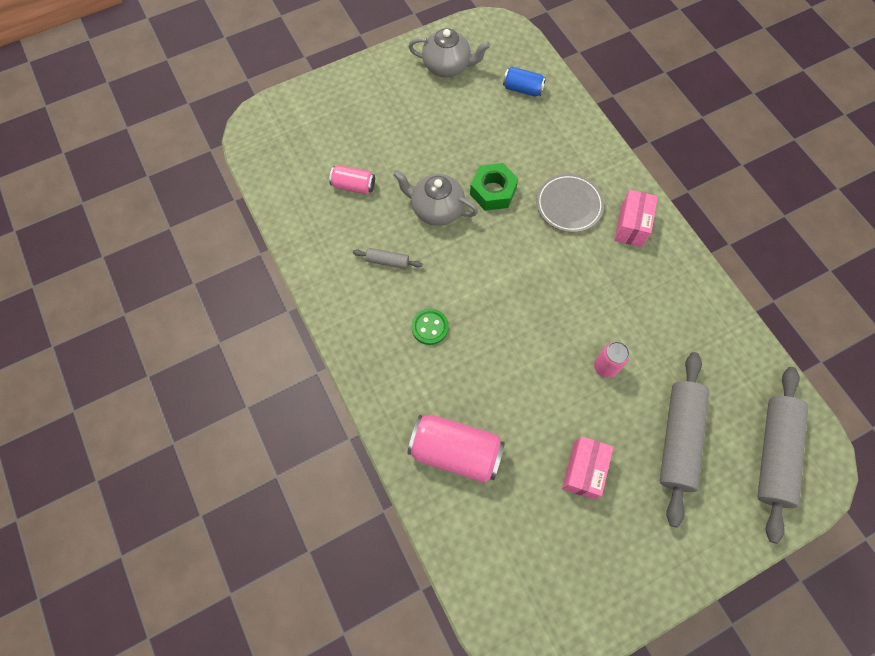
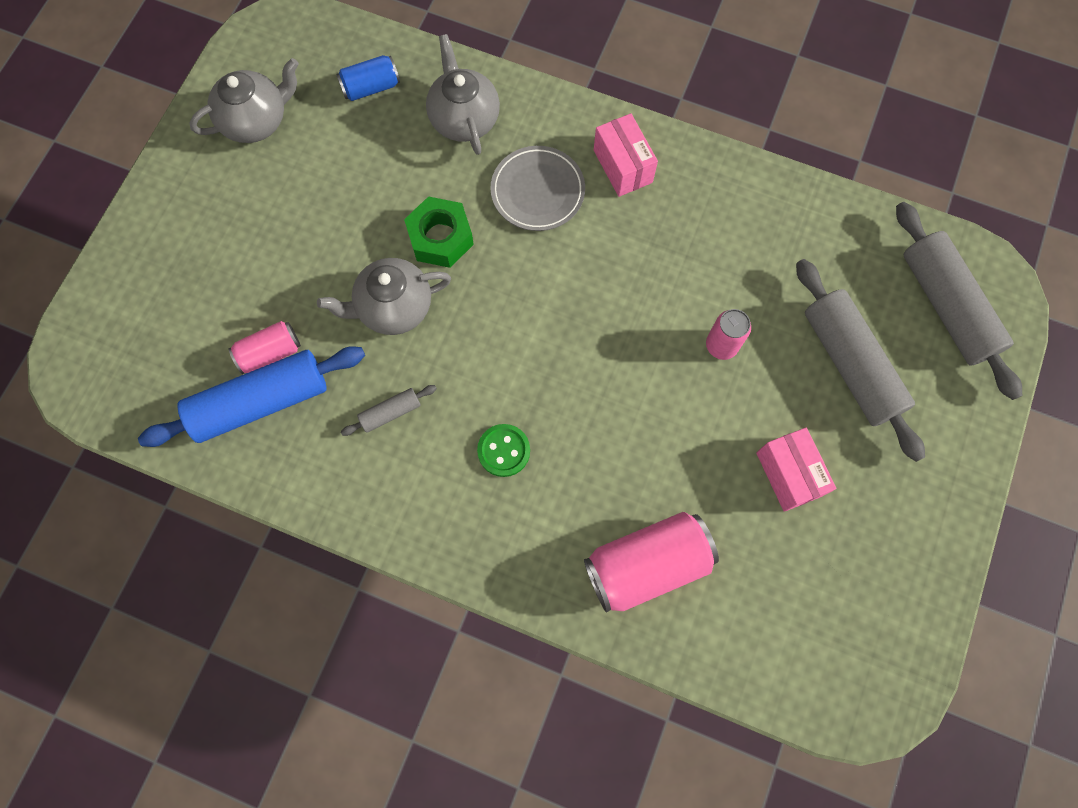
camera: 40 degrees left, 5 degrees up
(328, 206) = (260, 402): none -> blue rolling pin
(560, 139) = (464, 118): none -> grey teapot

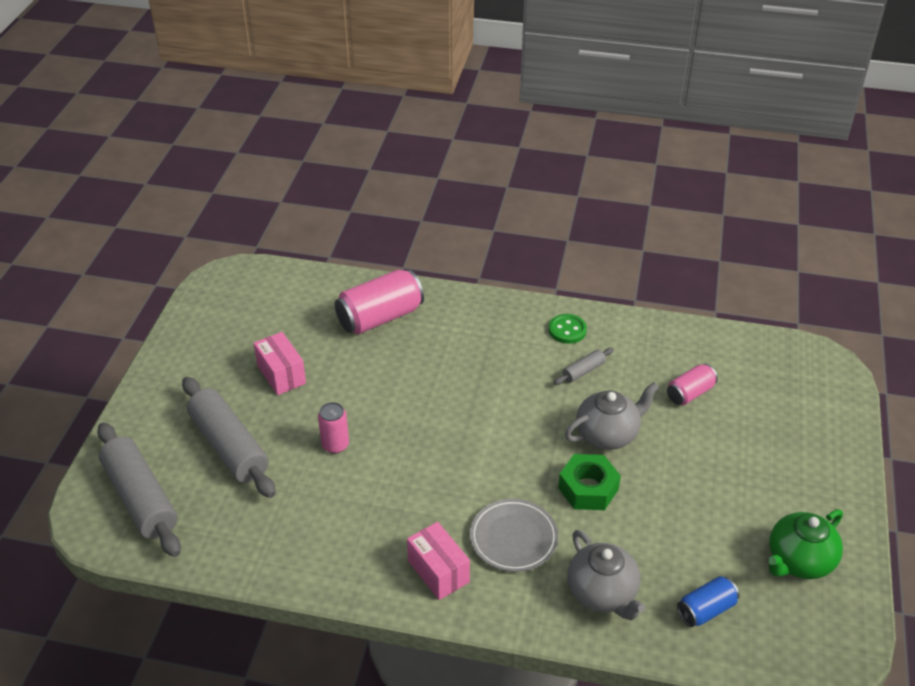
camera: 170 degrees right, 30 degrees down
(256, 121) = (798, 561): grey teapot -> green teapot
(260, 402) = (681, 364): blue rolling pin -> none
(503, 451) = (493, 361): green button -> green button (567, 330)

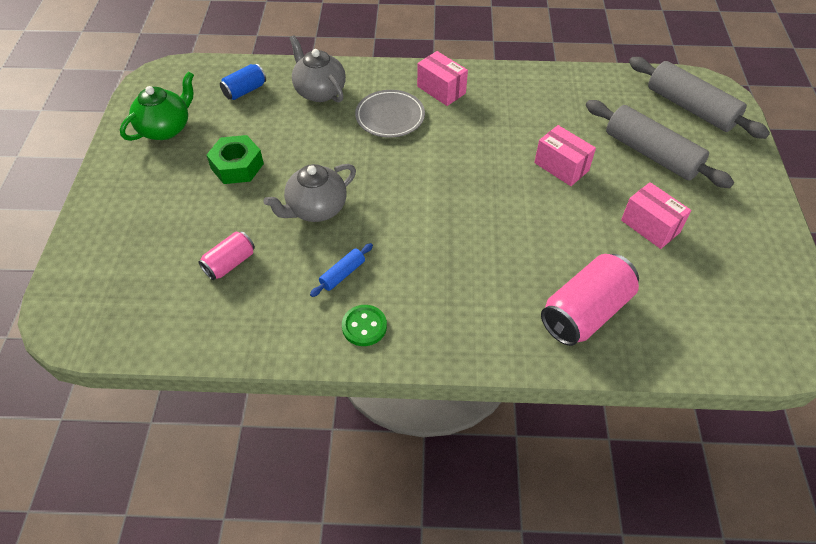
camera: 170 degrees right, 10 degrees up
(335, 445) = (561, 167): pink can -> pink box
(583, 371) = (342, 274): grey rolling pin -> blue rolling pin
(588, 488) = (333, 159): green nut -> green nut (237, 166)

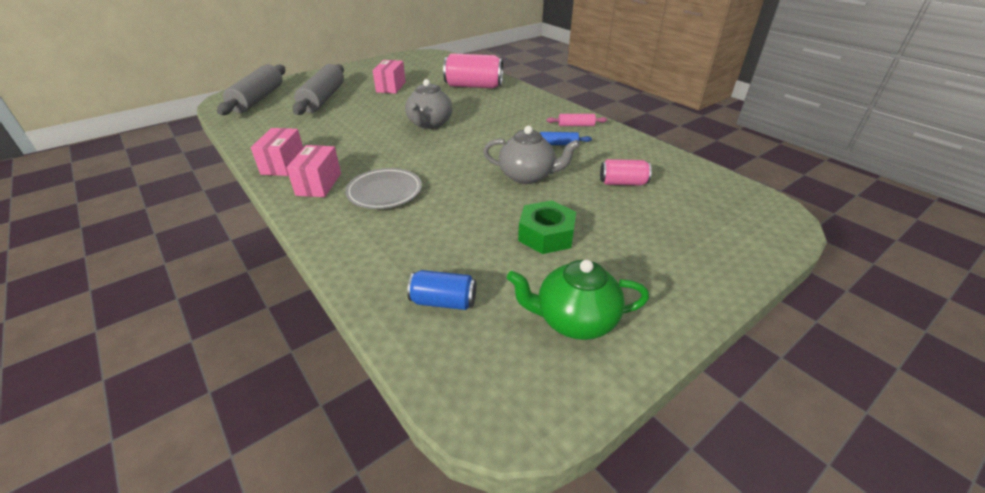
camera: 130 degrees left, 15 degrees down
(319, 91) = (388, 247): grey teapot -> grey teapot (429, 124)
(364, 326) = (576, 125): green button -> pink rolling pin
(561, 167) = (367, 117): pink box -> pink box (283, 164)

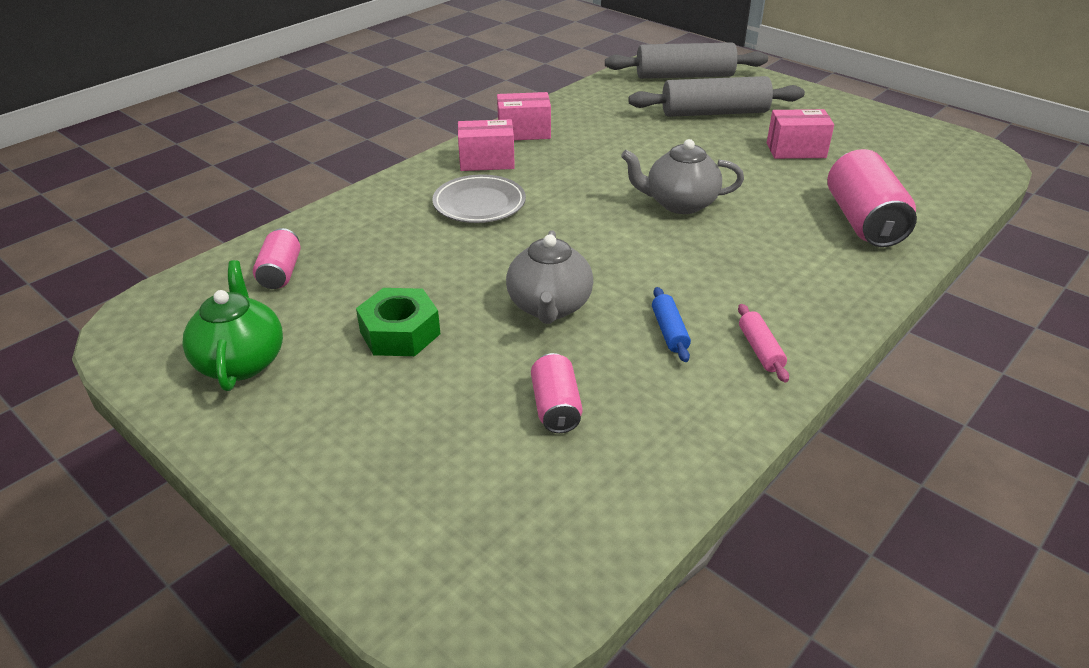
camera: 80 degrees right, 0 degrees up
(443, 301) = (280, 273): blue can -> pink can

